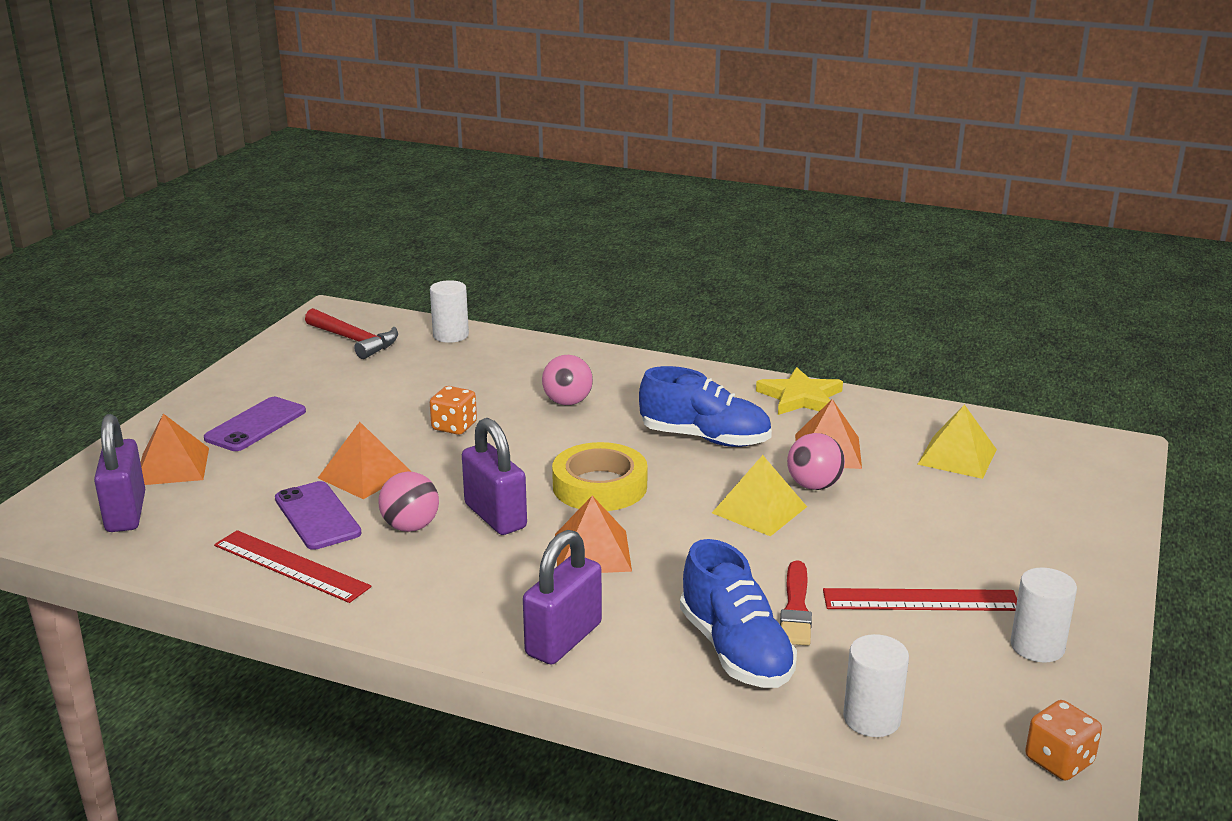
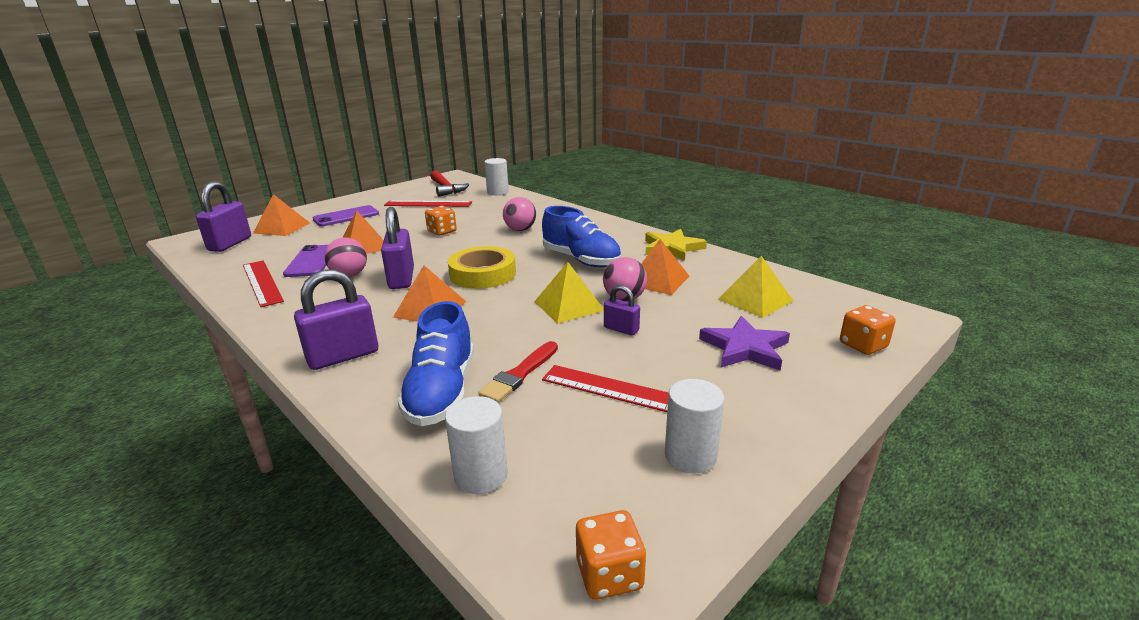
camera: 25 degrees right, 0 degrees up
(363, 377) = (428, 204): none -> red ruler
(849, 527) = (621, 329): none -> purple padlock
(994, 521) = (745, 348): none -> purple star
(1100, 491) = (863, 345): none -> orange dice

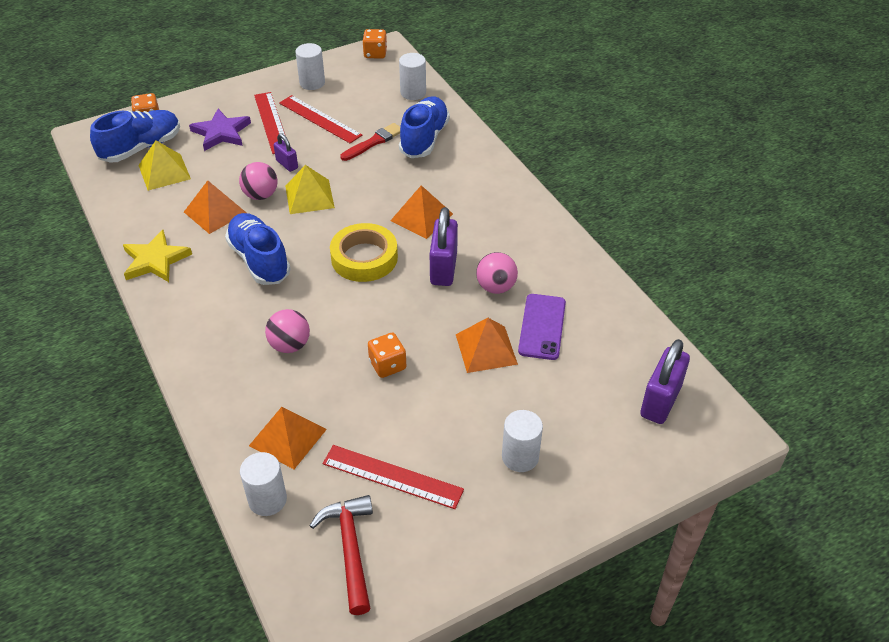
camera: 165 degrees left, 20 degrees up
(262, 282) = (582, 294): red ruler -> red ruler (271, 122)
(282, 228) = (607, 438): orange pyramid -> orange pyramid (288, 437)
(343, 356) = (488, 180): purple padlock -> none
(346, 216) = (520, 457): purple phone -> white cylinder
(817, 315) = (141, 148): none -> blue shoe

